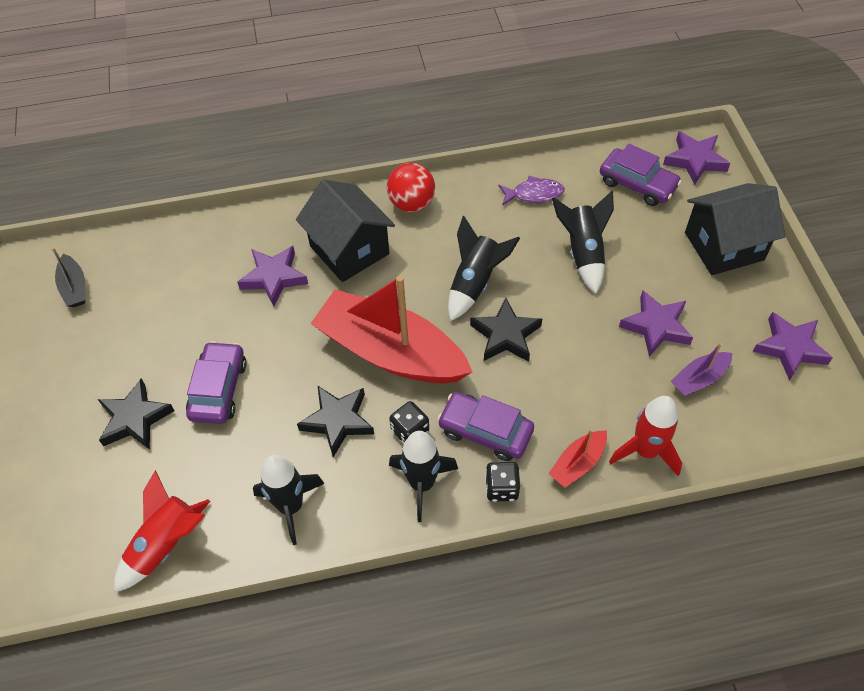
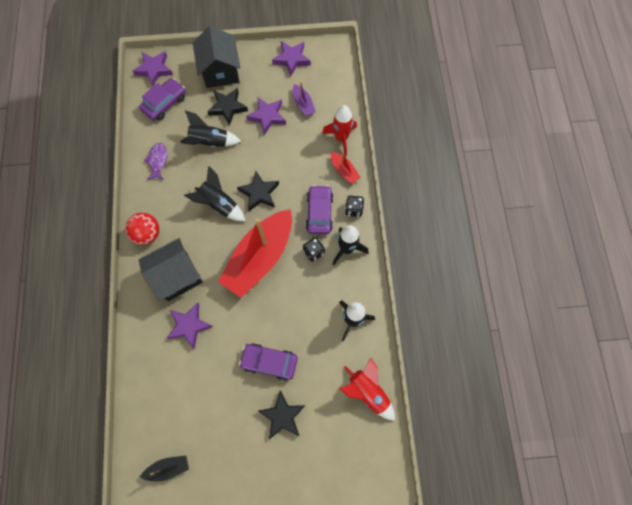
camera: 85 degrees left, 15 degrees up
(338, 421) = (302, 291): black star -> black star (227, 107)
(485, 431) = (319, 212): purple car -> purple car turned 150 degrees clockwise

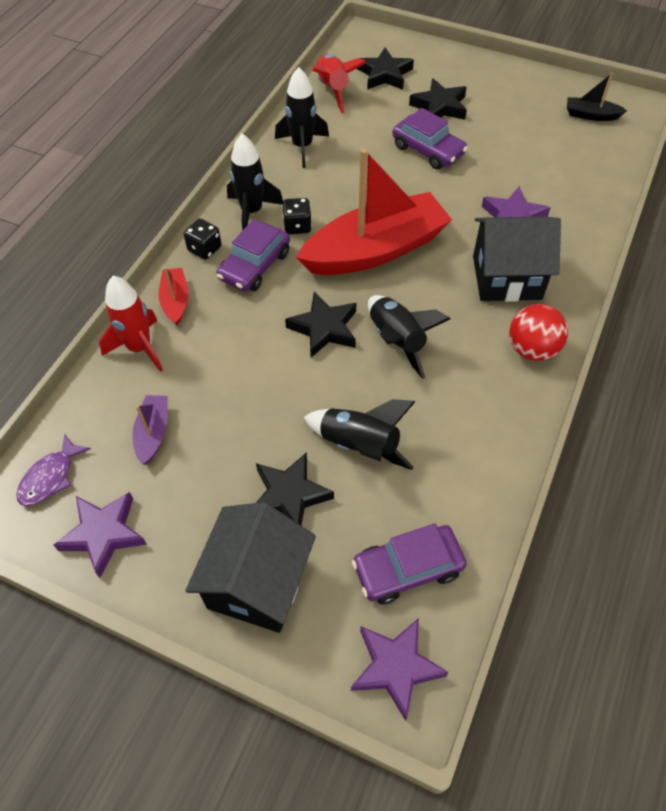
camera: 150 degrees left, 15 degrees down
(158, 161) = (469, 457): purple fish -> purple fish (50, 477)
(267, 116) = (230, 442): purple star -> none
(341, 433) = (384, 74): none -> black star

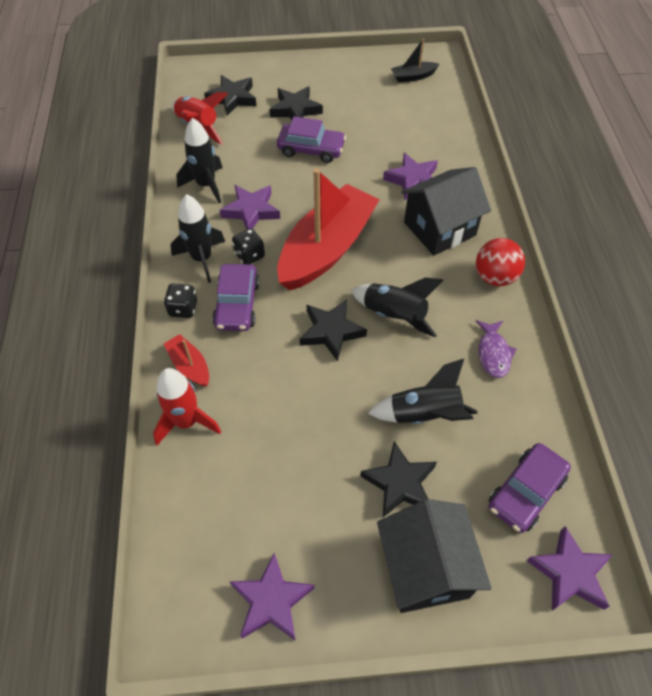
camera: 30 degrees left, 0 degrees up
(50, 477) = (188, 578): purple fish -> purple fish (493, 353)
(153, 433) = (252, 490): purple boat -> none
(328, 186) = (251, 211): none -> purple star

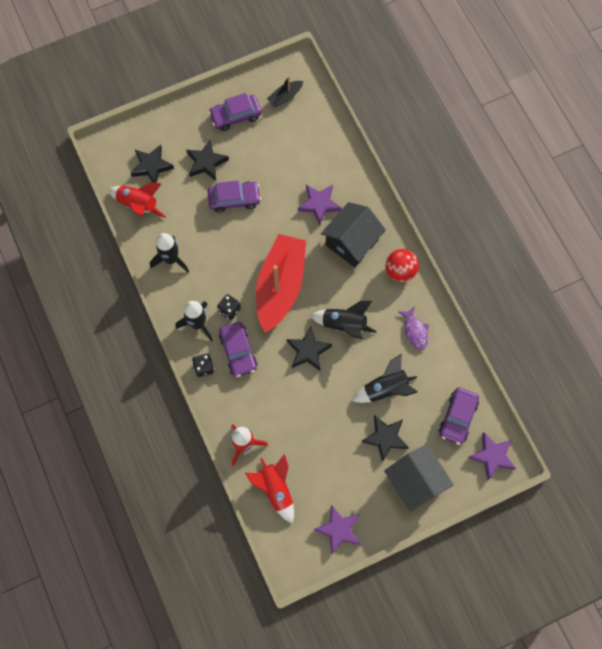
camera: 20 degrees left, 15 degrees up
(189, 366) = (228, 407): red boat -> none
(201, 499) = (275, 489): none -> red rocket
(251, 211) = (214, 271): purple star -> none
(349, 79) = (235, 116): none -> purple car

